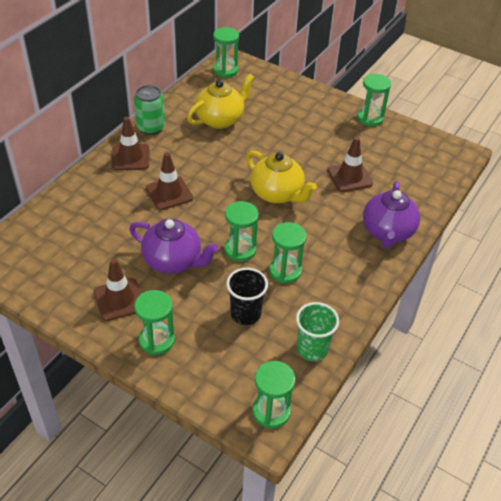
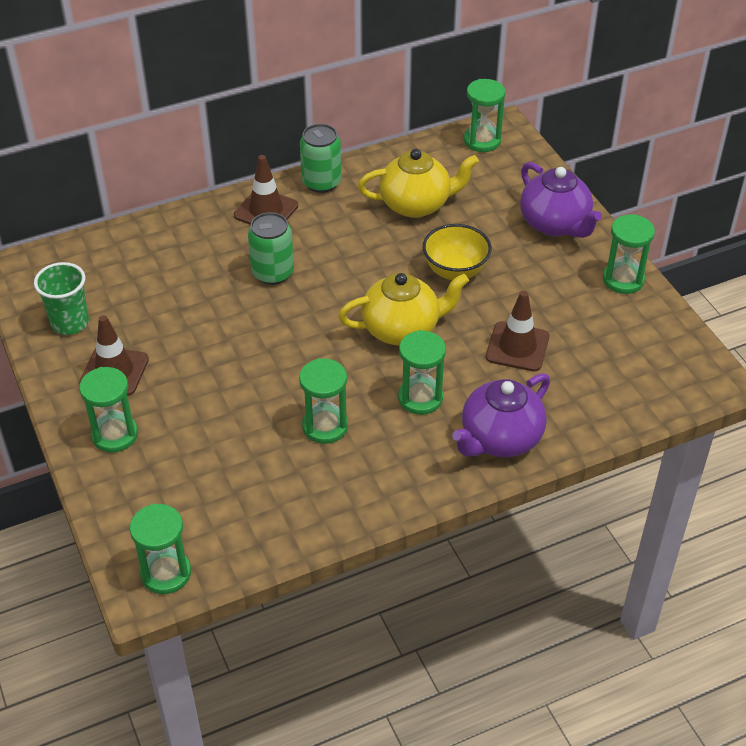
camera: 35 degrees right, 0 degrees up
(169, 193) = (272, 273): brown traffic cone -> green can
(173, 261) = (208, 355): purple teapot -> purple teapot (555, 224)
(240, 250) = (295, 377): green hourglass -> green hourglass (420, 398)
(245, 314) = (234, 453): black cup -> none
(277, 149) = (455, 271): none -> yellow bowl
(277, 194) = (402, 329): yellow teapot -> yellow teapot turned 90 degrees counterclockwise
(312, 349) = (273, 530): green cup -> green cup (70, 323)

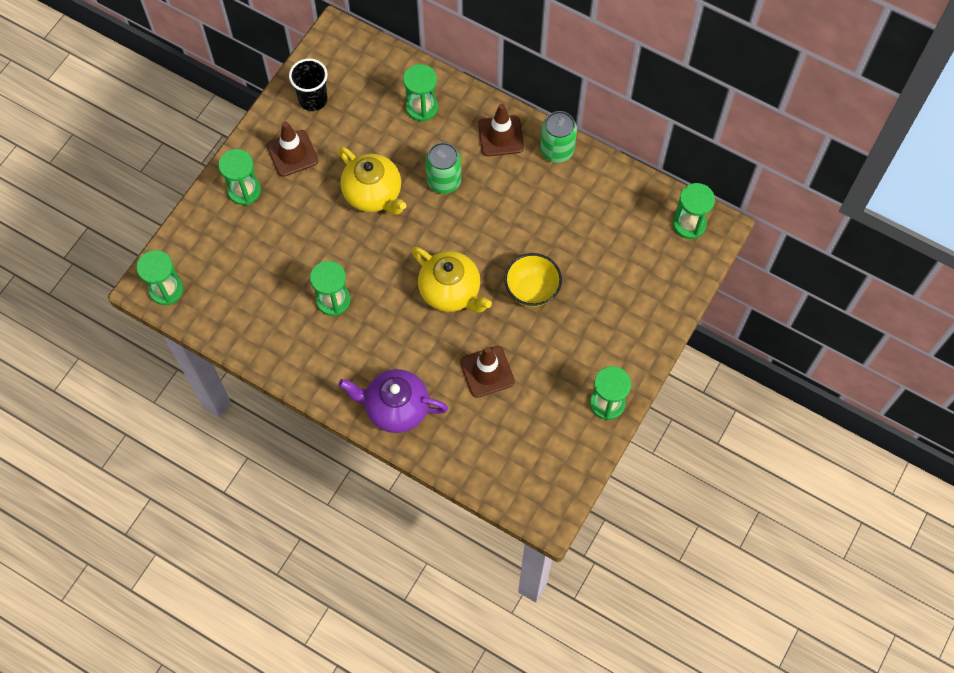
camera: 55 degrees right, 20 degrees up
(70, 323) = (313, 100): green cup -> black cup
(416, 204) = (582, 224): yellow teapot -> yellow teapot (373, 194)
(420, 398) = (397, 340): green hourglass -> green hourglass (422, 107)
(555, 224) = (633, 326): purple teapot -> none

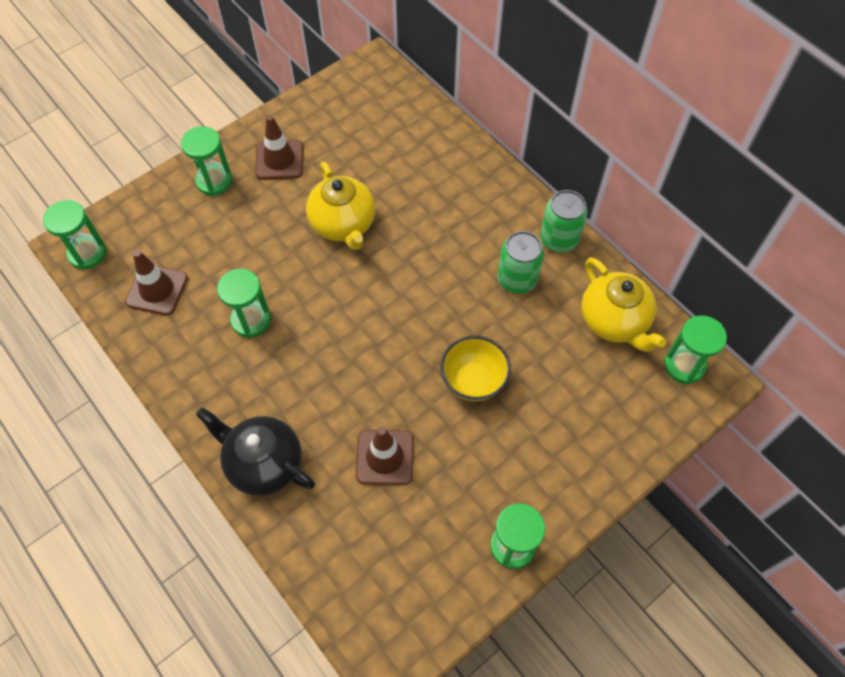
camera: 20 degrees right, 5 degrees down
(313, 100) = (324, 116): black cup -> none
(395, 408) = (263, 463): purple teapot -> black teapot
(422, 107) = (431, 155): green hourglass -> none
(444, 181) = (423, 234): green can -> green can (517, 279)
(451, 291) = (382, 352): yellow teapot -> yellow teapot (614, 321)
(500, 136) = (503, 207): brown traffic cone -> brown traffic cone (157, 290)

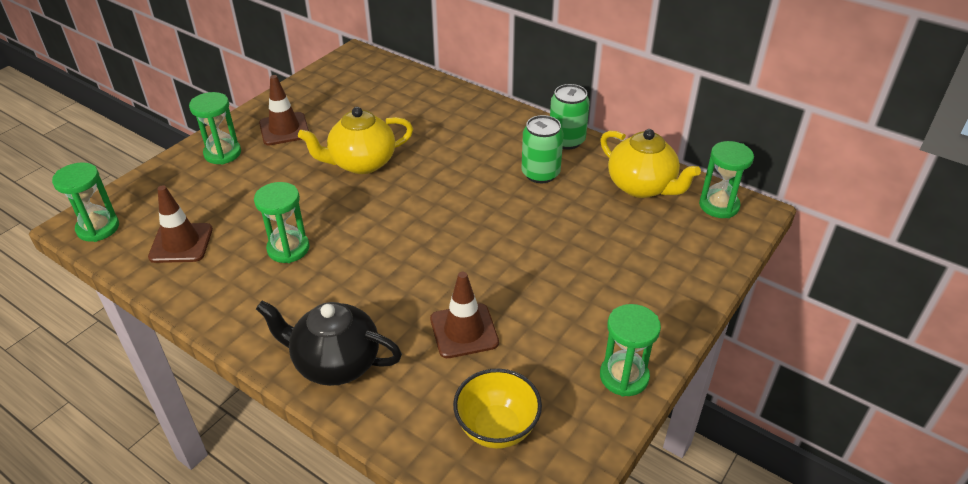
camera: 15 degrees left, 20 degrees down
(343, 224) = (361, 163): yellow teapot -> yellow teapot turned 105 degrees clockwise
(473, 381) = (530, 253): yellow bowl -> yellow bowl (497, 428)

